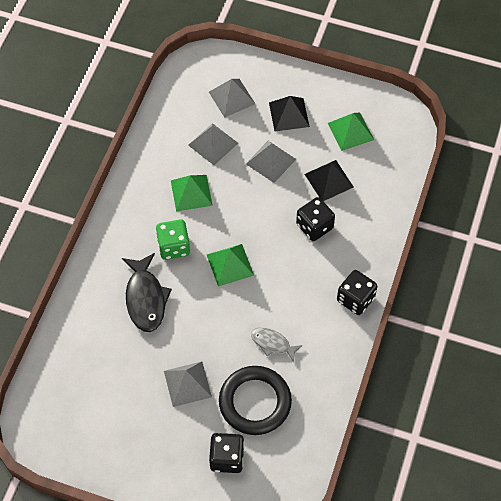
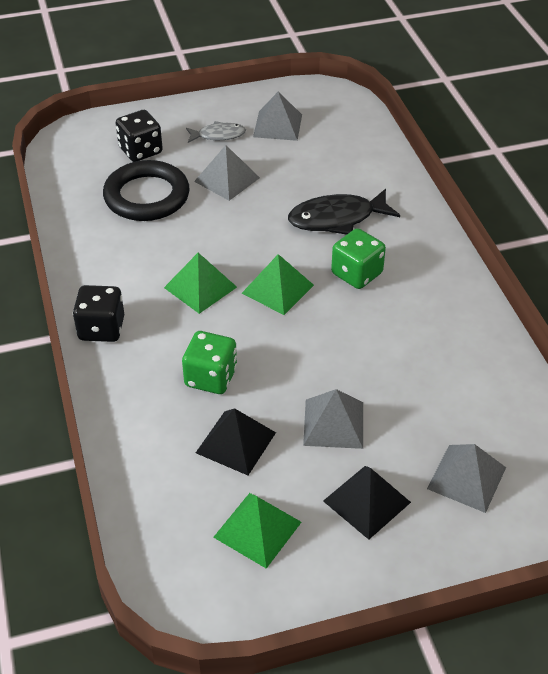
camera: 145 degrees right, 15 degrees down
(145, 298) = (337, 218): black fish -> black fish turned 60 degrees counterclockwise
(191, 192) = (394, 334): green pyramid -> green pyramid (200, 287)
(213, 144) = (427, 403): grey pyramid -> grey pyramid (278, 125)
(272, 343) = (167, 246): grey fish -> grey fish (218, 135)
(314, 226) = (211, 377): black dice -> green dice

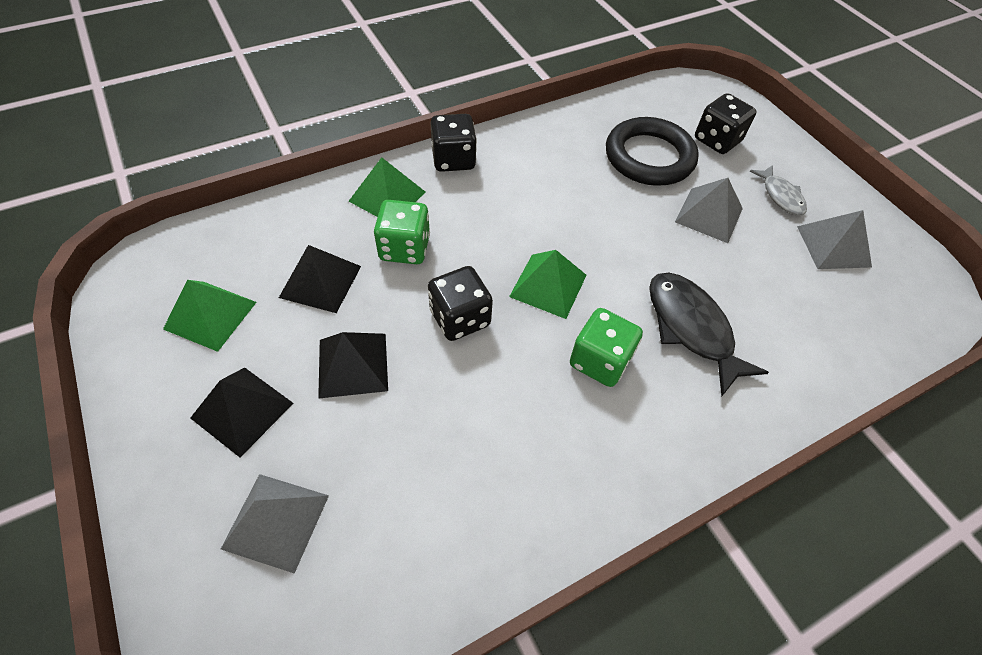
camera: 75 degrees right, 10 degrees up
(200, 287) = (530, 220): green pyramid -> green pyramid (387, 196)
(299, 349) = (460, 318): none -> black dice
(333, 423) = (353, 365): grey pyramid -> black pyramid

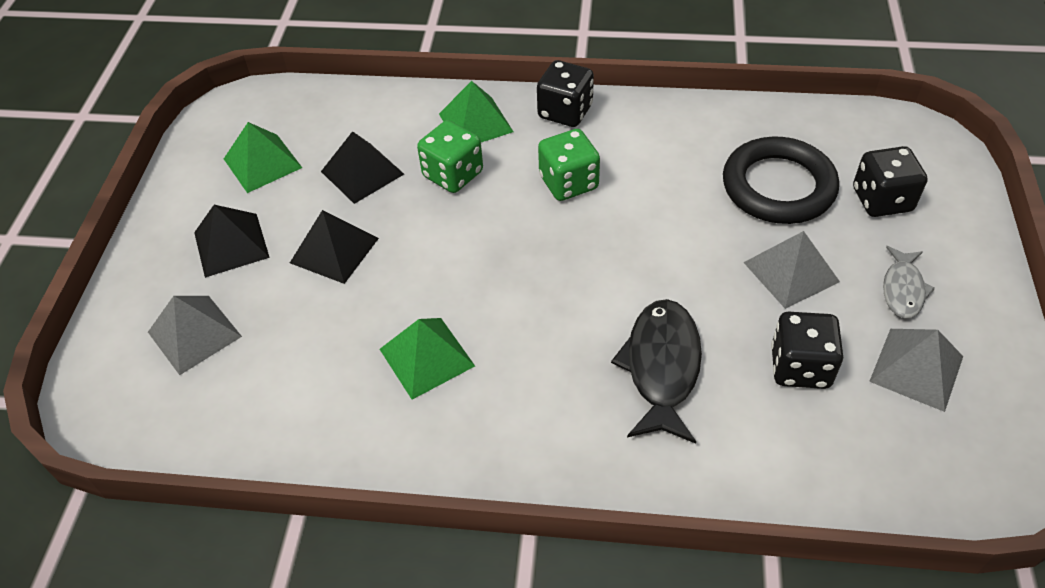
camera: 40 degrees right, 5 degrees down
(460, 318) = (450, 254): black dice -> black dice (800, 367)
(548, 285) = (554, 263): green pyramid -> green pyramid (427, 357)
(600, 361) = (542, 350): green dice -> green dice (568, 183)

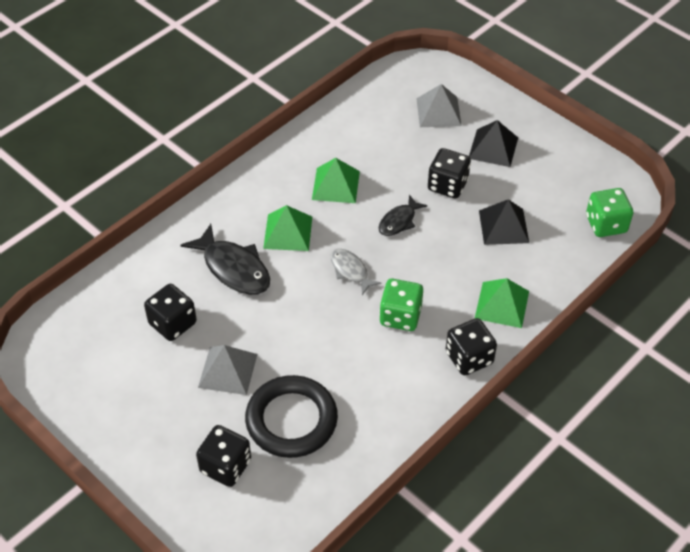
camera: 125 degrees right, 0 degrees up
(262, 163) = (555, 187): green pyramid -> green pyramid (288, 232)
(334, 250) = (447, 185): black pyramid -> black dice
(433, 260) = (399, 221): none -> black fish
(453, 174) = (461, 266): green dice -> green dice (606, 224)
(903, 289) = (161, 413): grey fish -> grey fish (350, 271)
(916, 369) = (117, 371): grey pyramid -> none

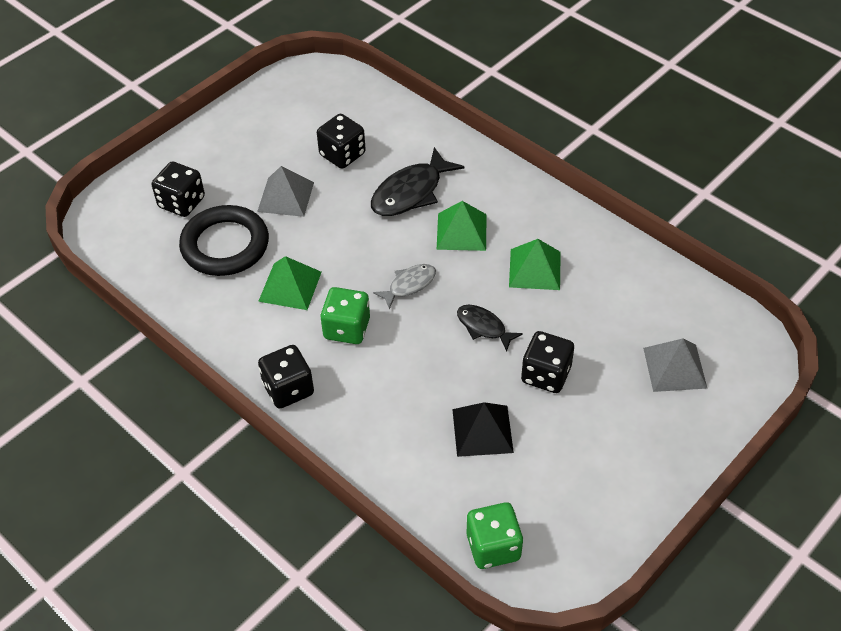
camera: 90 degrees right, 0 degrees up
(493, 148) = (618, 425): black pyramid -> none
(502, 304) = (361, 423): green pyramid -> green pyramid (290, 286)

